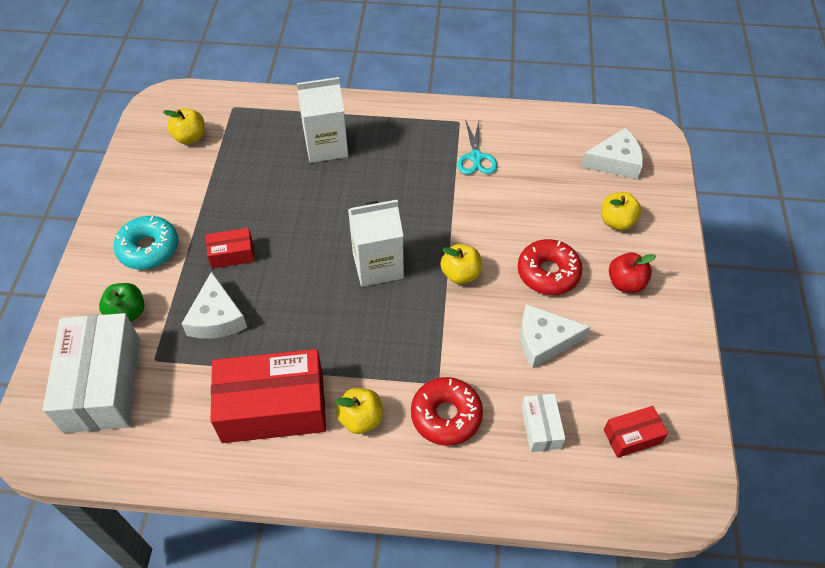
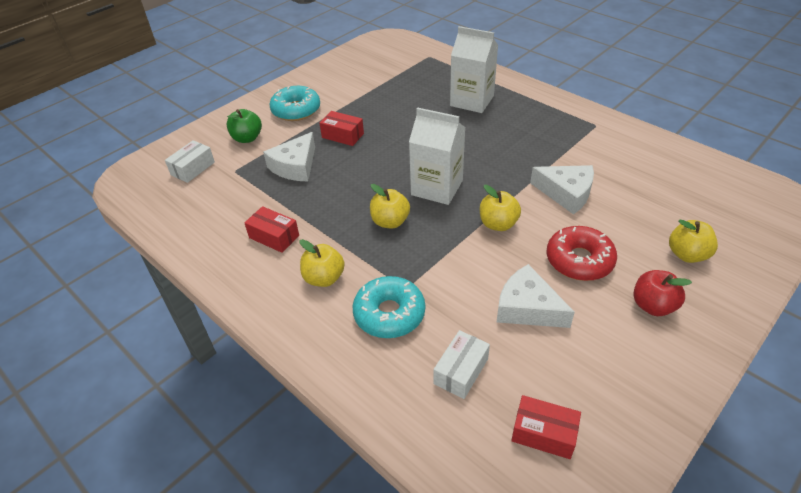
camera: 40 degrees right, 10 degrees down
(102, 384) = (193, 168): white box -> white box, size x0.47
(190, 137) = (384, 62): yellow apple -> yellow apple (390, 222)
(273, 407) = (274, 236): red box -> red box, size x0.47
(446, 415) = (389, 314): red donut -> turquoise donut
(476, 157) = (588, 153): turquoise scissors -> none
(615, 162) = (727, 209): white cheese -> white cheese (566, 193)

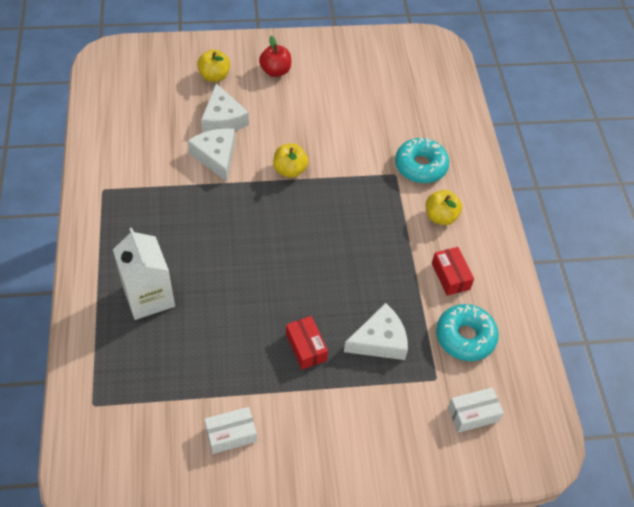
camera: 145 degrees left, 10 degrees up
(247, 138) = (395, 420): green apple -> none
(296, 110) = (315, 427): turquoise donut -> turquoise donut (465, 337)
(390, 222) = (357, 226): yellow apple -> none
(437, 188) = (293, 228): white carton -> none
(461, 371) = (412, 114): white box -> white box (231, 434)
(527, 308) = (340, 115): white cheese -> white cheese (223, 119)
(543, 433) = (403, 68): red box -> none
(579, 260) = (276, 115): red donut -> none

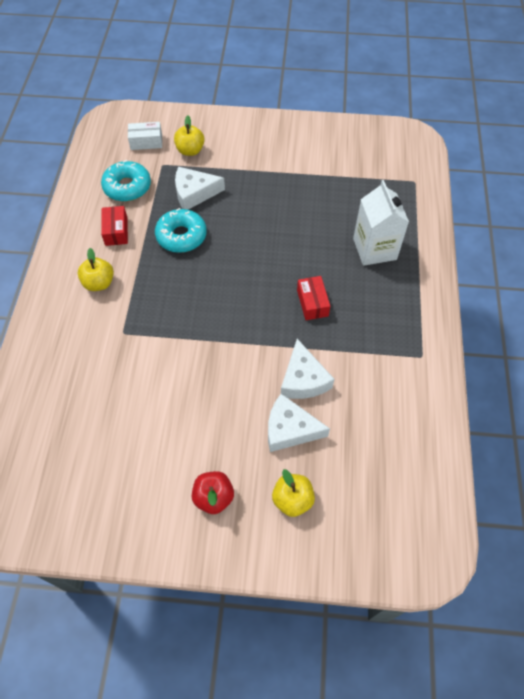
camera: 165 degrees left, 5 degrees up
(223, 119) = (290, 429): white cheese -> white cheese turned 75 degrees counterclockwise
(231, 434) = (317, 152): white box -> none
(290, 170) = (229, 352): yellow apple -> yellow apple (190, 150)
(306, 347) = (252, 196): red box -> red box (312, 303)
(420, 166) = (93, 338): turquoise donut -> turquoise donut (181, 236)

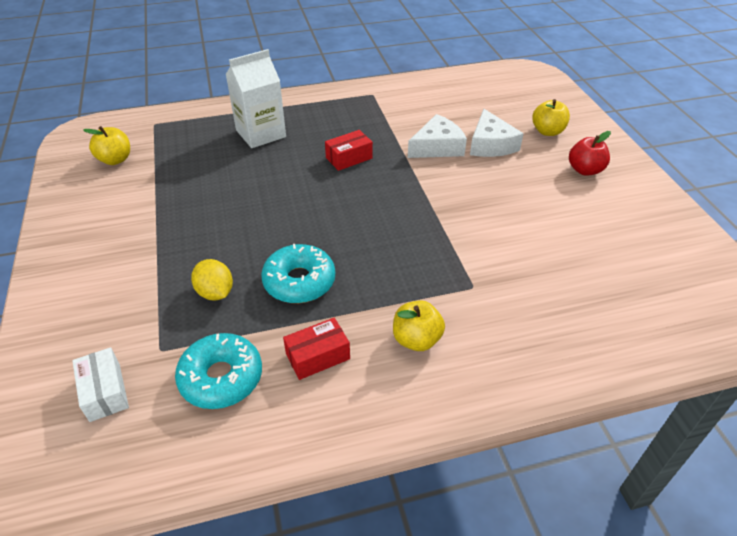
camera: 110 degrees left, 15 degrees down
(190, 150) = (122, 325): yellow apple -> yellow apple (115, 160)
(194, 193) = (215, 292): white cheese -> yellow lemon

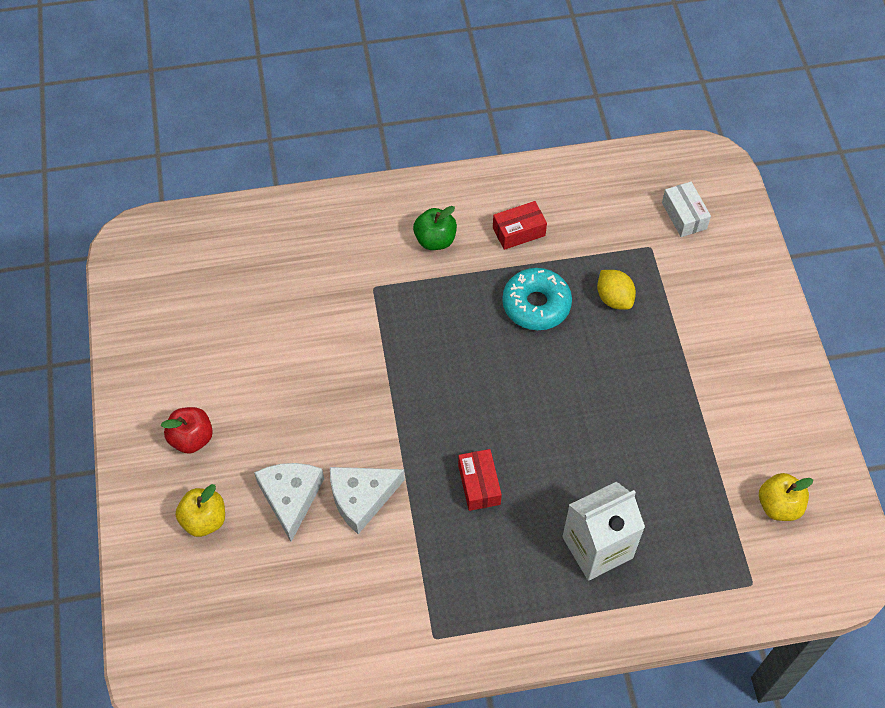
camera: 175 degrees left, 15 degrees up
(221, 378) = (595, 220): turquoise donut -> none
(349, 158) = (479, 485): red box -> red box turned 75 degrees counterclockwise
(416, 339) = (435, 240): yellow apple -> green apple

